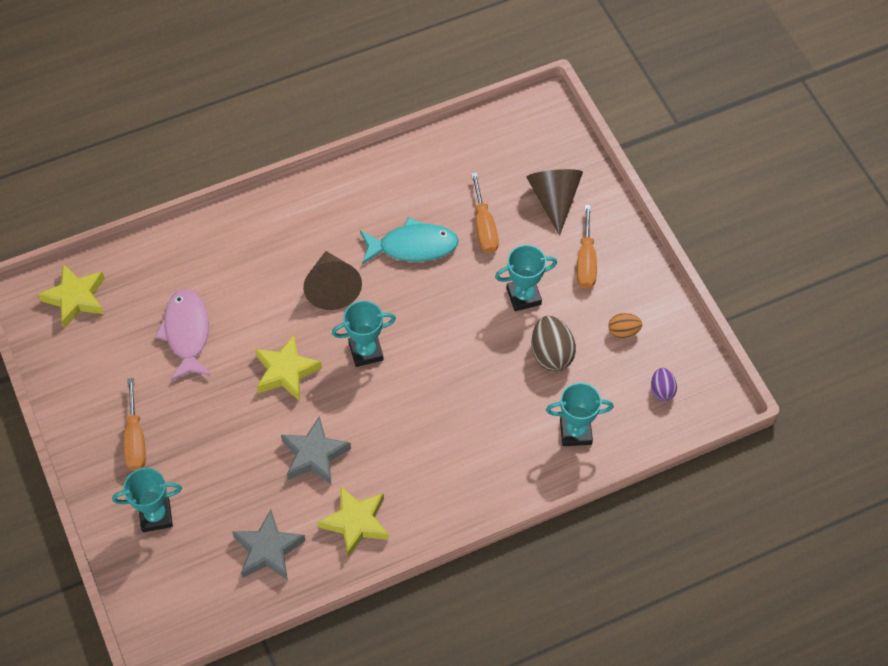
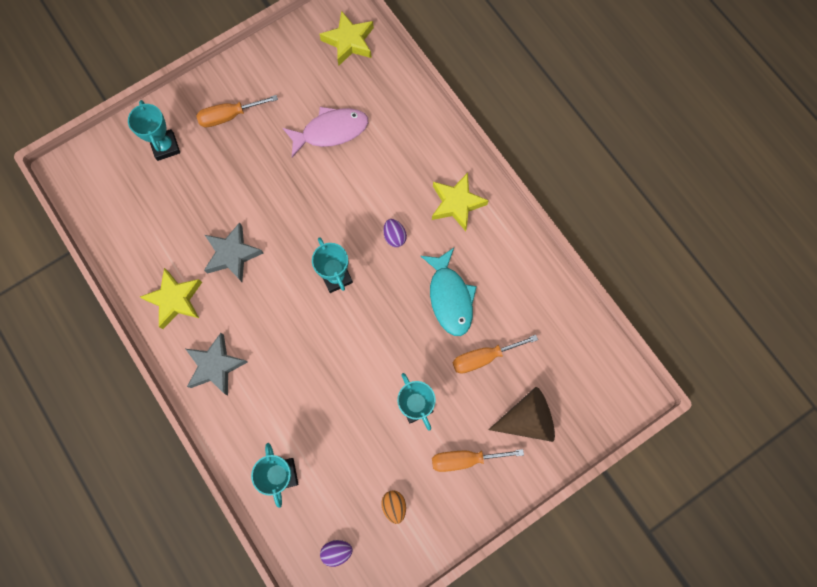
camera: 80 degrees right, 15 degrees up
(268, 550) = (145, 236): grey star -> grey star (216, 366)
(286, 371) = (307, 216): yellow star -> yellow star (456, 204)
(332, 287) = (394, 236): brown cone -> purple egg
(551, 354) = (359, 440): brown egg -> none

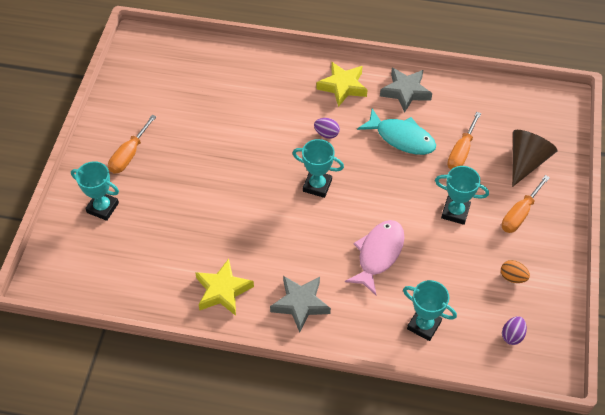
camera: 45 degrees left, 20 degrees down
(232, 254) = (231, 231): grey star -> grey star (405, 92)
(331, 131) = (212, 110): pink fish -> pink fish (378, 254)
(349, 41) = (164, 54): yellow star -> none

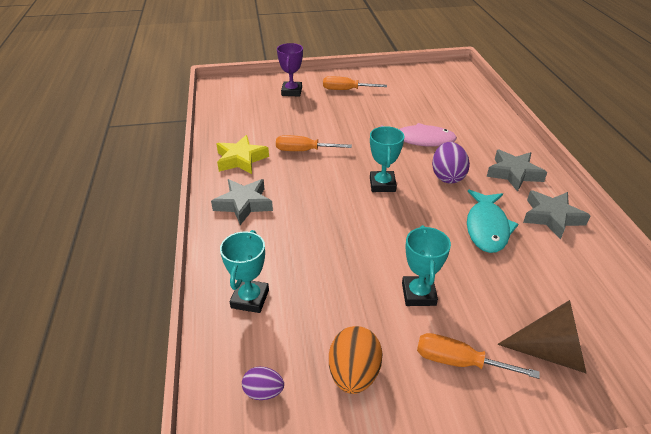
camera: 70 degrees right, 15 degrees down
(102, 208) = (291, 91): turquoise trophy -> purple trophy
(326, 134) = (447, 176): purple egg -> purple egg, size x1.70
(343, 87) = (514, 174): yellow star -> grey star
(378, 254) = (325, 243): pink fish -> pink fish (420, 140)
(461, 152) = (509, 281): orange screwdriver -> orange screwdriver (304, 151)
(512, 277) = (354, 374): orange egg -> orange egg, size x1.70

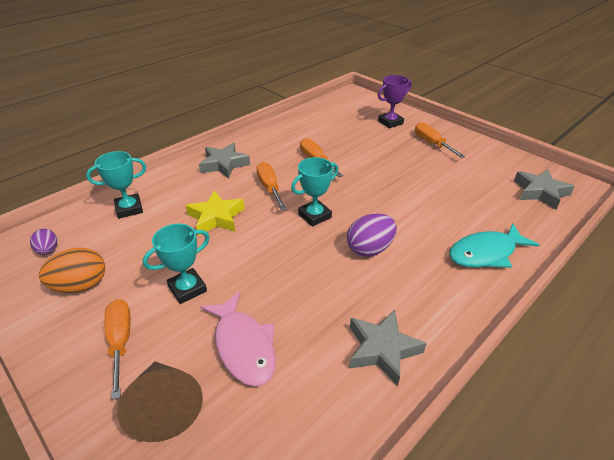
camera: 55 degrees right, 0 degrees up
(241, 159) = (274, 141): yellow star -> yellow star (216, 217)
(316, 192) = (270, 188): none -> orange screwdriver
(420, 140) = (409, 211): pink fish -> pink fish (243, 346)
(487, 227) = (315, 302): turquoise fish -> turquoise fish (486, 253)
(514, 174) = (430, 294): grey star -> grey star (540, 192)

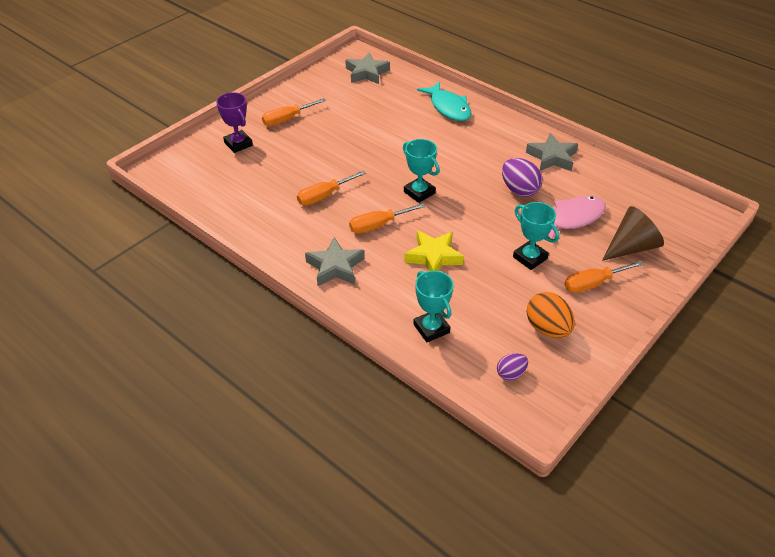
camera: 95 degrees left, 5 degrees up
(369, 249) = (457, 161): purple egg -> purple egg (519, 190)

